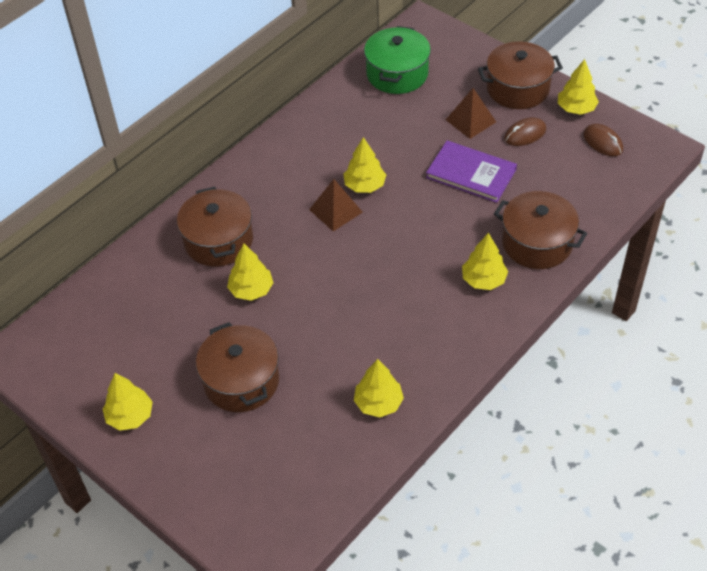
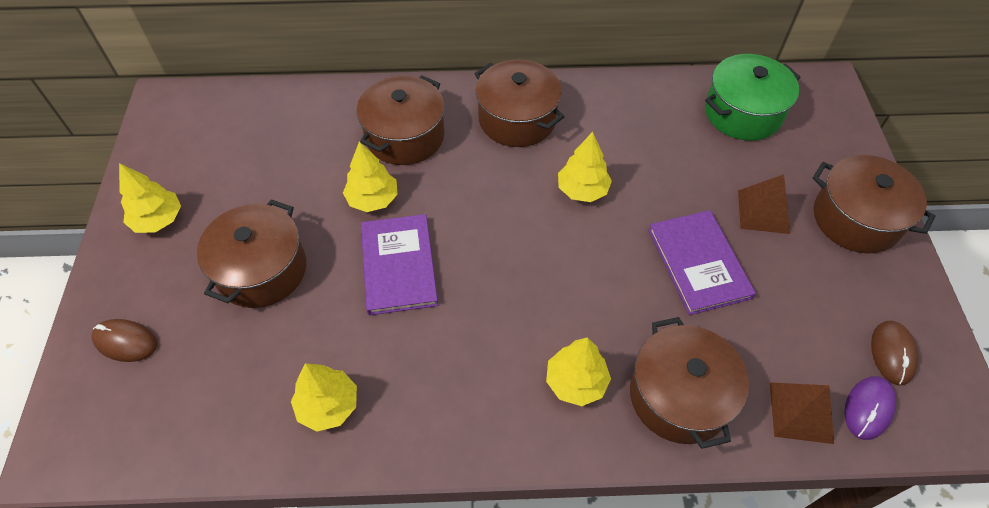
camera: 45 degrees right, 5 degrees up
(274, 176) = (517, 119): none -> brown pot
(318, 309) = (398, 266): none -> purple book
(335, 211) = (528, 191): brown pyramid -> brown pyramid (801, 412)
(525, 134) = (807, 271): brown mouse -> brown mouse (125, 342)
(576, 108) = (902, 291): yellow tree -> none
(619, 176) = (868, 408): none -> purple mouse

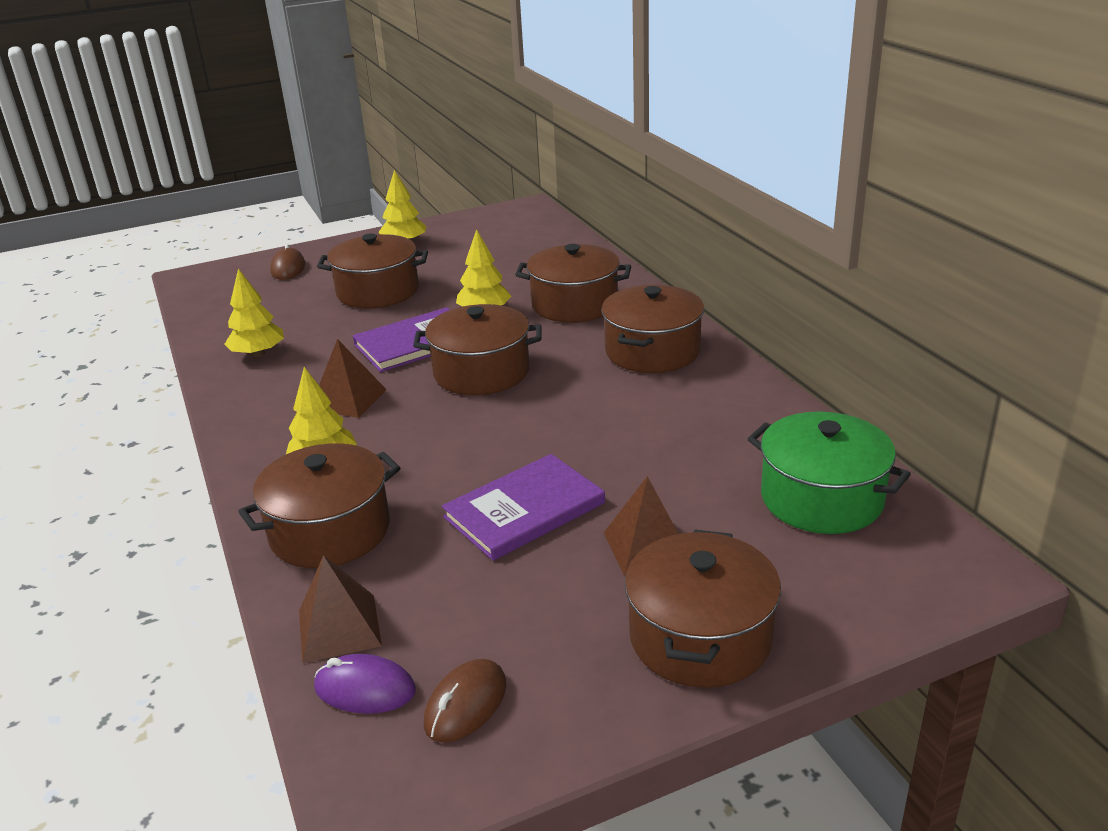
camera: 70 degrees right, 25 degrees down
(474, 341) = (348, 399): none -> brown pyramid
(484, 232) = (481, 372): none -> brown pot
(582, 190) = (580, 411): yellow tree -> none
(892, 353) = (466, 704): brown mouse -> brown mouse turned 45 degrees counterclockwise

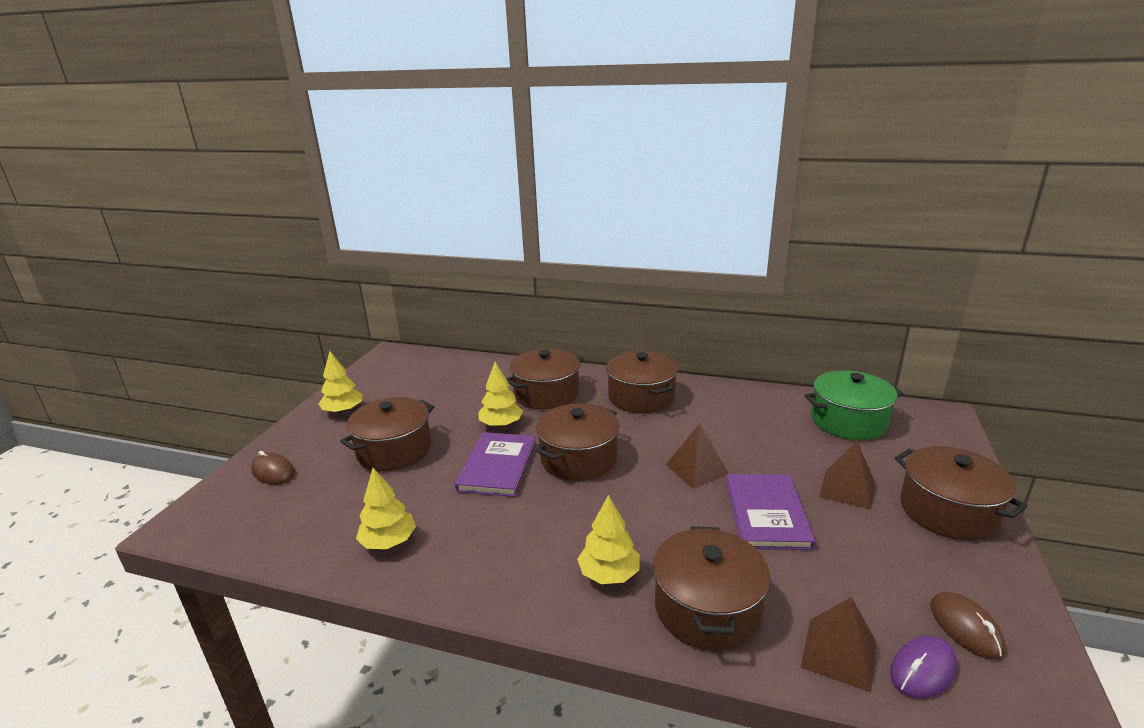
camera: 50 degrees left, 5 degrees down
(348, 399) = (531, 526): brown pyramid -> brown pyramid (696, 469)

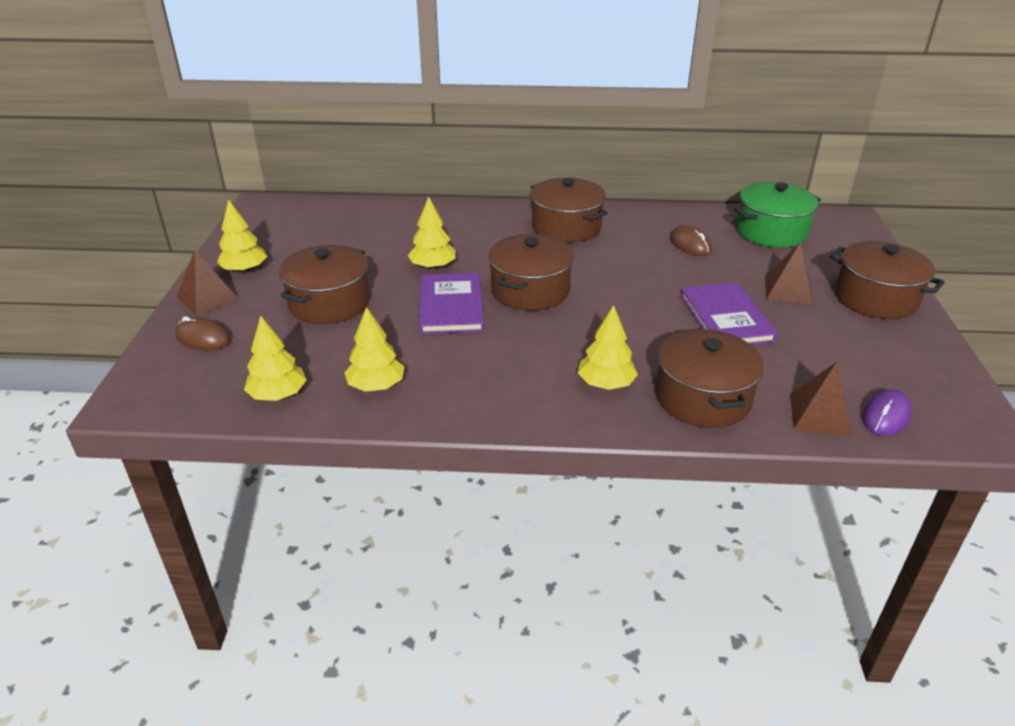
camera: 15 degrees left, 10 degrees up
(300, 538) = (278, 395): none -> yellow tree
(546, 394) = (466, 232): brown pot -> none
(696, 469) = (648, 288): brown pyramid -> brown pyramid (207, 298)
(965, 628) = (910, 382): brown mouse -> brown mouse (690, 244)

